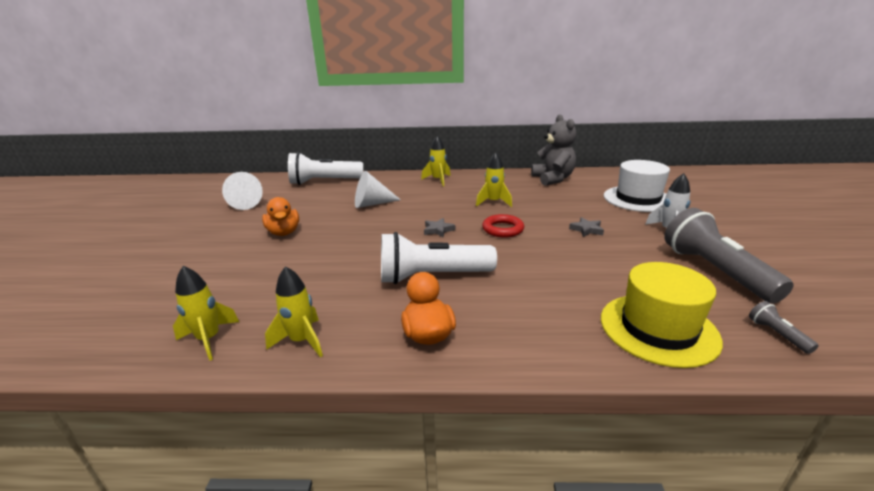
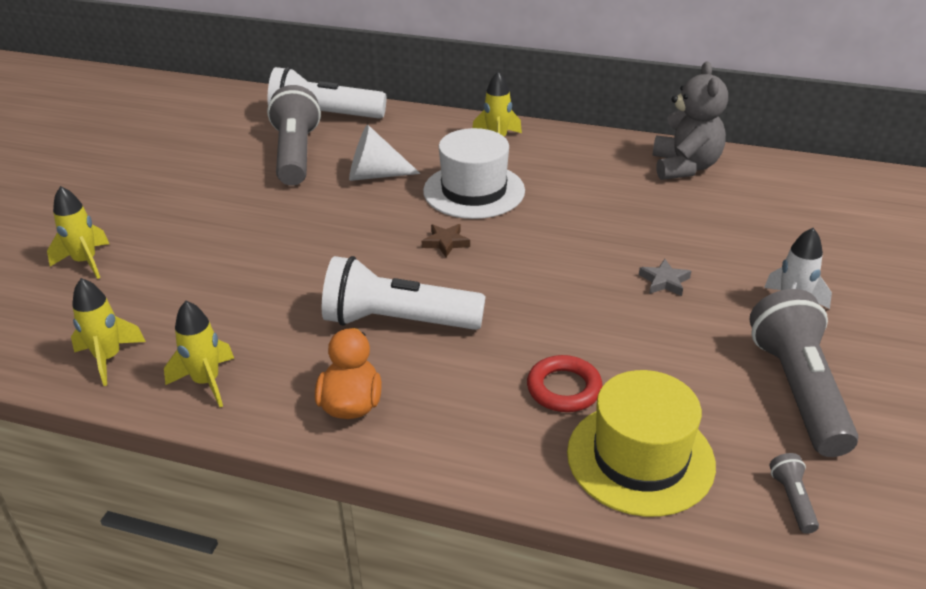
camera: 15 degrees right, 10 degrees up
(248, 203) = (204, 144): white cone -> none
(284, 232) = (236, 209): orange duck -> none
(314, 200) = (296, 154): none -> grey flashlight
(438, 230) = (446, 243): grey star -> brown star
(493, 202) = (557, 202): yellow rocket -> yellow rocket (85, 262)
(503, 229) = (539, 258): red ring -> red ring (564, 388)
(638, 199) = (795, 234): white hat -> white hat (474, 191)

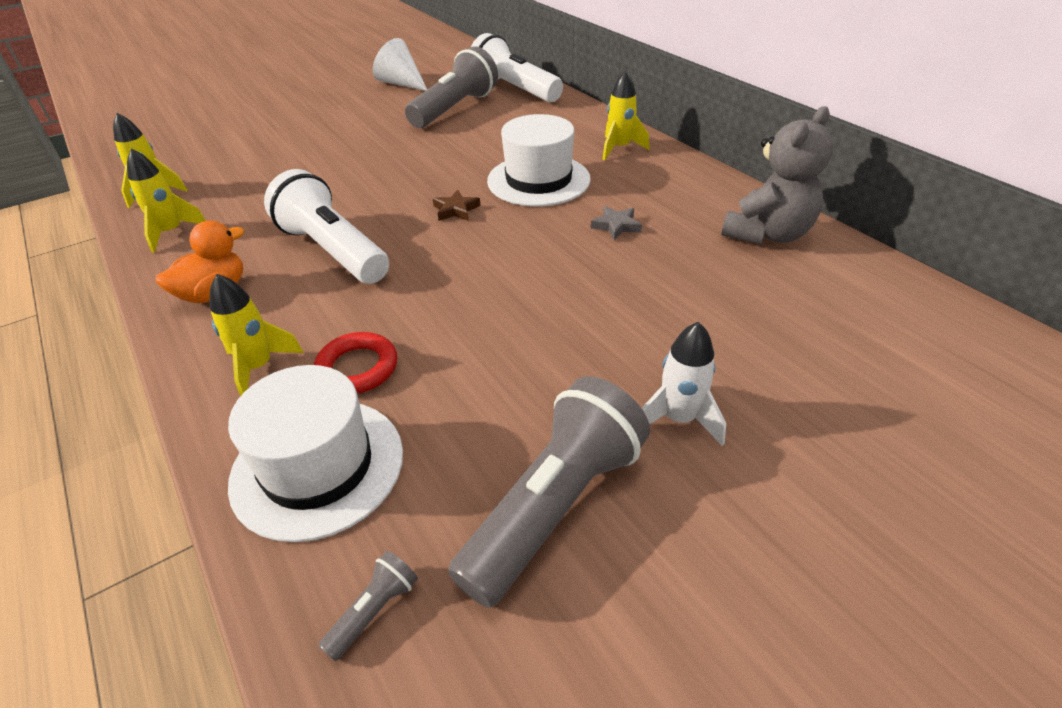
camera: 40 degrees right, 5 degrees up
(85, 262) = (237, 131): yellow rocket -> yellow rocket (258, 367)
(375, 175) = (485, 141): white cone -> white cone (401, 84)
(640, 458) = (318, 466): yellow hat -> white hat
(664, 281) = (584, 326): grey star -> grey star (616, 226)

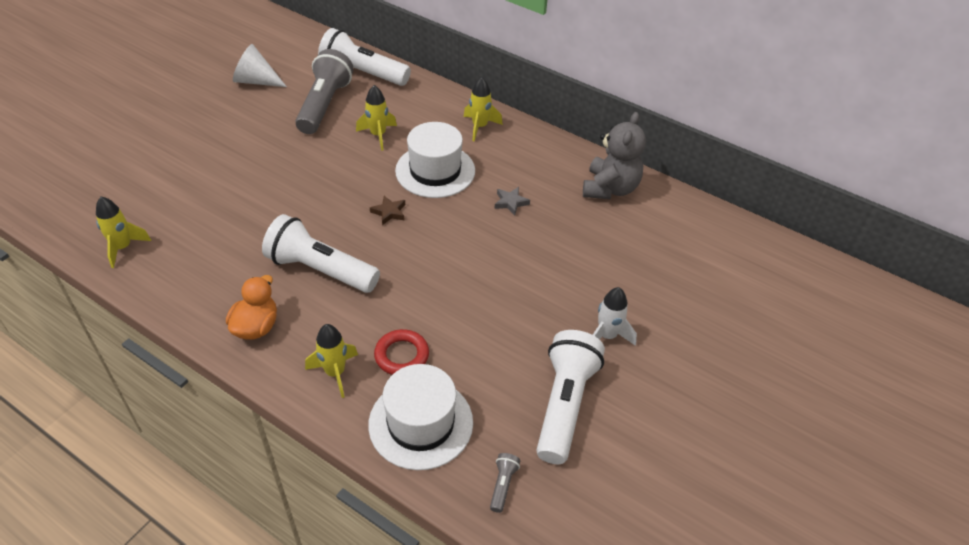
camera: 25 degrees left, 5 degrees up
(171, 232) = (174, 283): yellow rocket -> yellow rocket (378, 135)
(554, 506) = (564, 405): grey flashlight -> white flashlight

